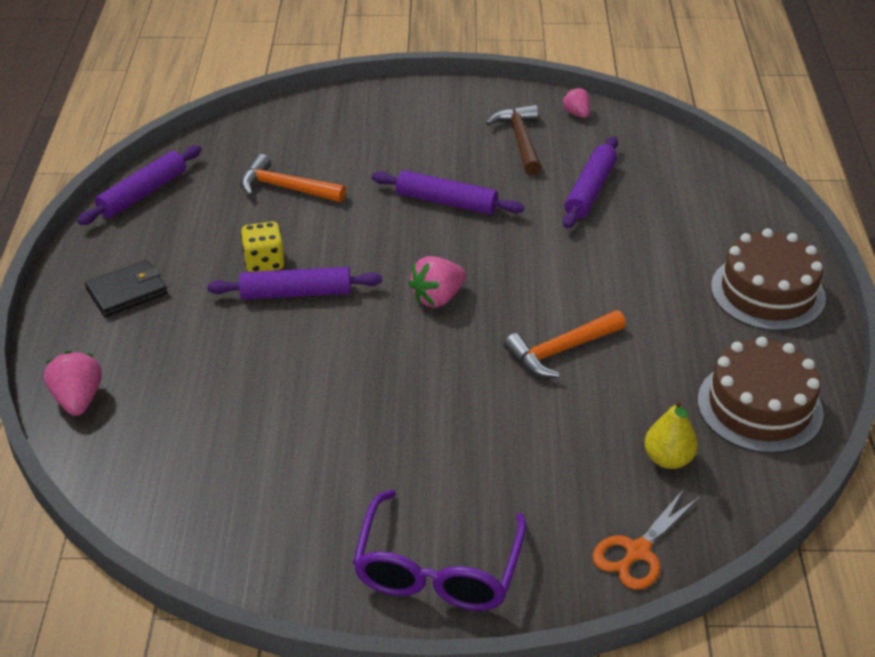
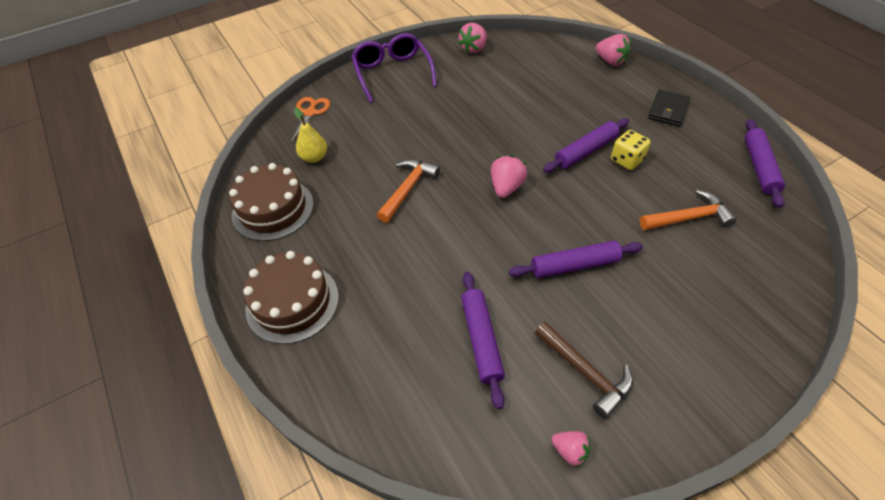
camera: 150 degrees right, 10 degrees up
(246, 548) = (473, 49): none -> pink strawberry

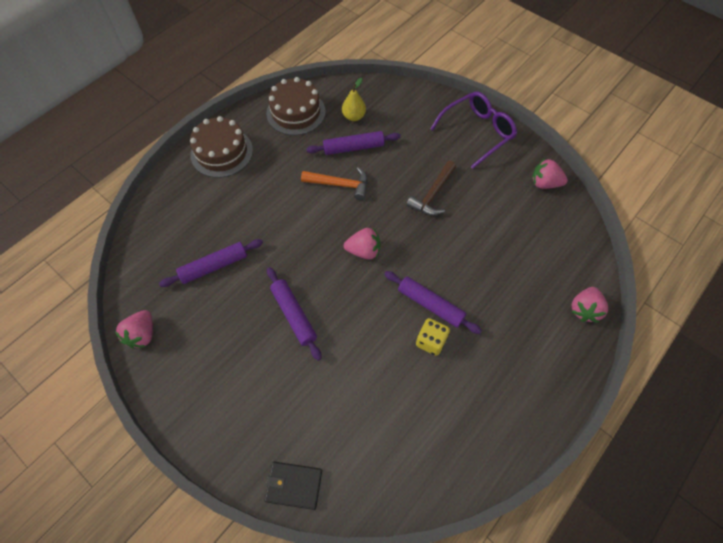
camera: 70 degrees right, 10 degrees up
(310, 113) = (402, 96): orange scissors -> none
(570, 451) = (142, 334): pink strawberry -> pink strawberry, size x1.57
(585, 372) = (200, 336): brown hammer -> brown hammer (432, 194)
(668, 110) = (522, 374): black wallet -> black wallet (294, 485)
(688, 218) = (372, 401): orange hammer -> none
(759, 167) = (465, 469): purple rolling pin -> purple rolling pin (353, 148)

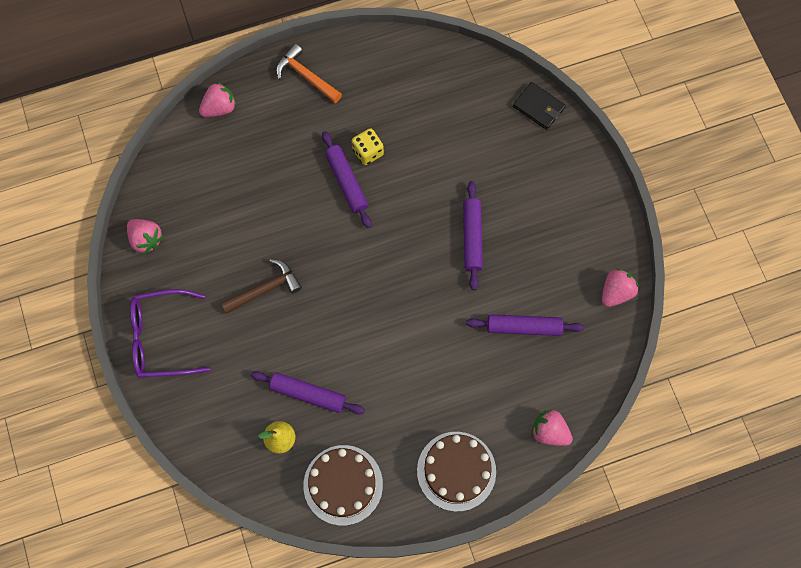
camera: 150 degrees left, 10 degrees up
(340, 185) = (351, 353): orange hammer -> orange hammer (306, 76)
(364, 251) = (373, 265): pink strawberry -> pink strawberry (549, 431)

